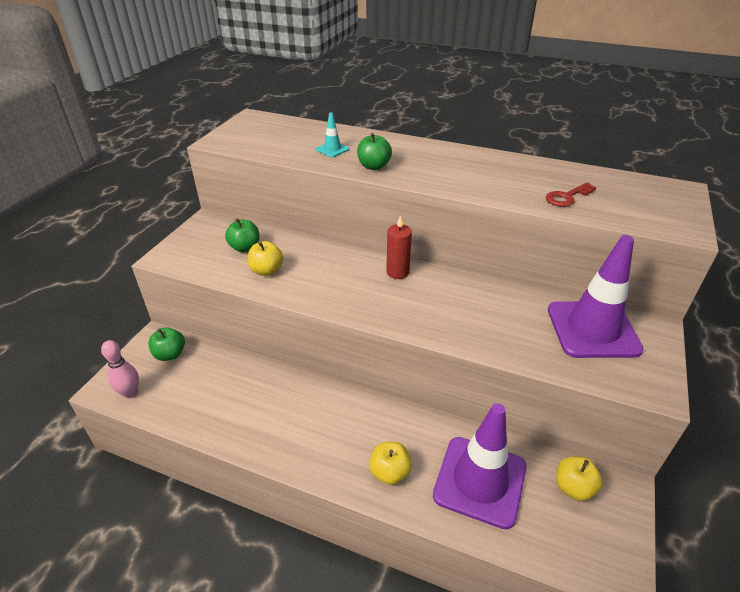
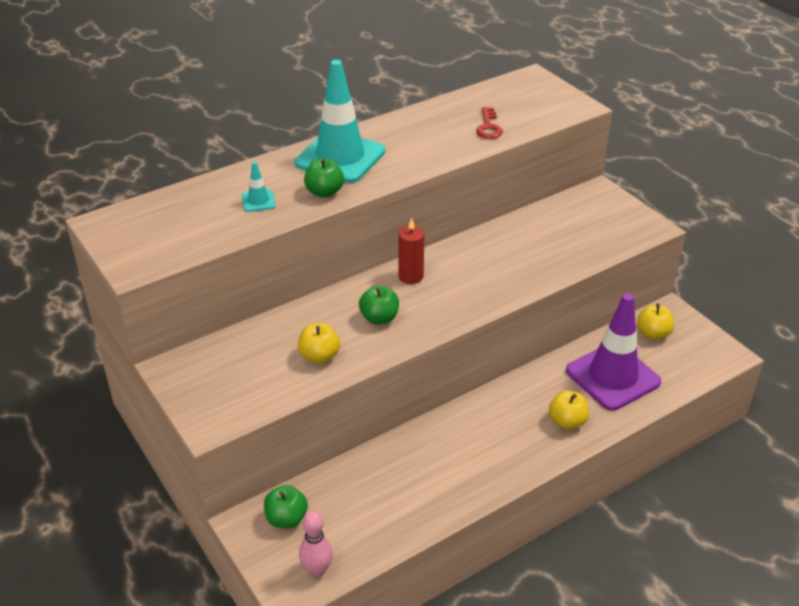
camera: 55 degrees left, 0 degrees up
(245, 247) = (261, 357): green apple -> green apple (379, 318)
(424, 156) = (340, 157): none -> turquoise traffic cone
(592, 329) = (576, 218): purple traffic cone -> none

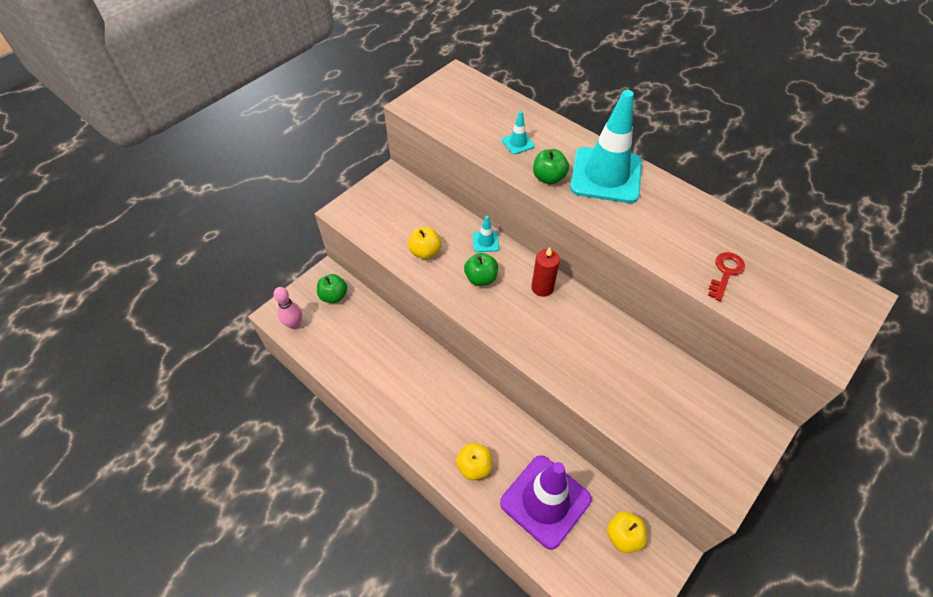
camera: 75 degrees right, 15 degrees up
(327, 304) = (485, 242): none -> turquoise traffic cone
(488, 127) = (725, 273): red key -> red key turned 135 degrees clockwise

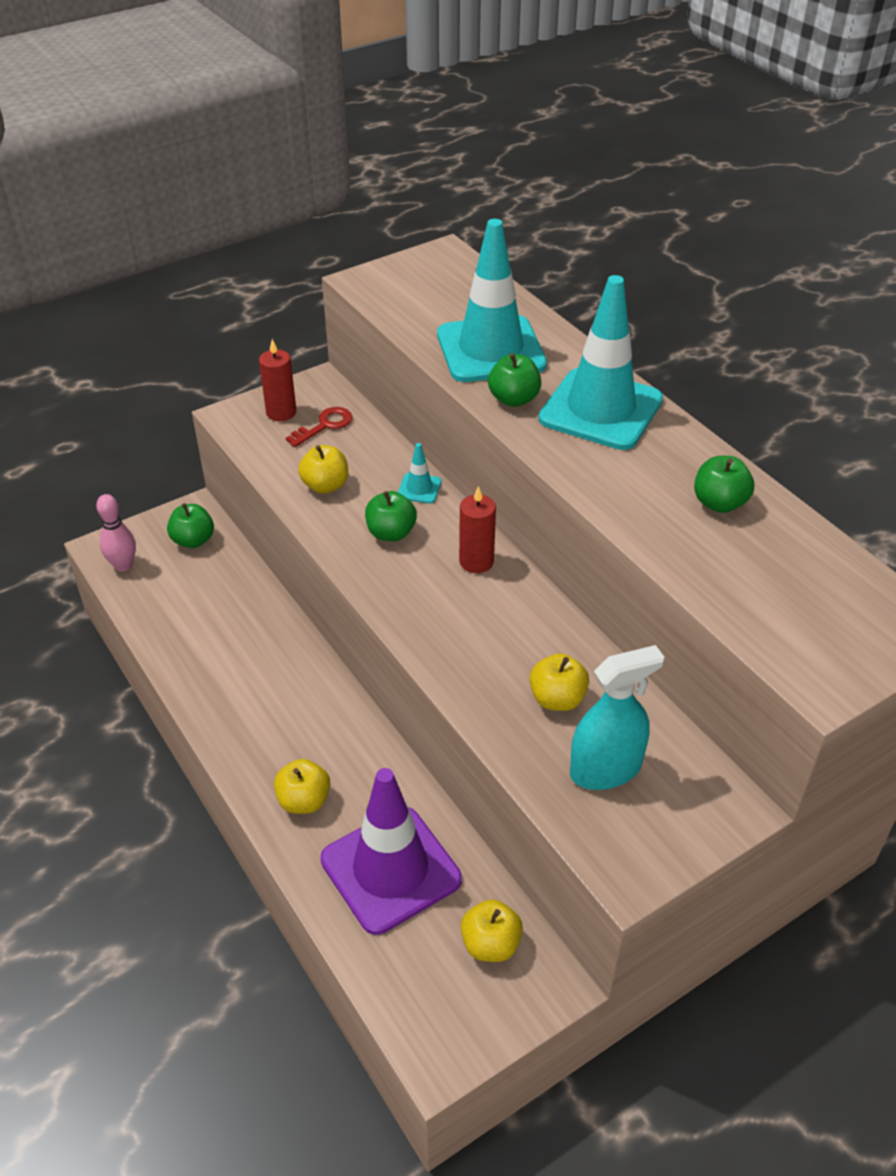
camera: 15 degrees right, 10 degrees down
(375, 203) = (281, 412): none -> red candle
(518, 143) = (490, 350): turquoise traffic cone -> turquoise traffic cone, size x2.44
(630, 376) = (557, 699): none -> yellow apple
(679, 420) = (605, 769): none -> turquoise spray bottle
(707, 230) = (719, 503): none -> green apple
(725, 273) = (718, 559): red key -> red key (324, 426)

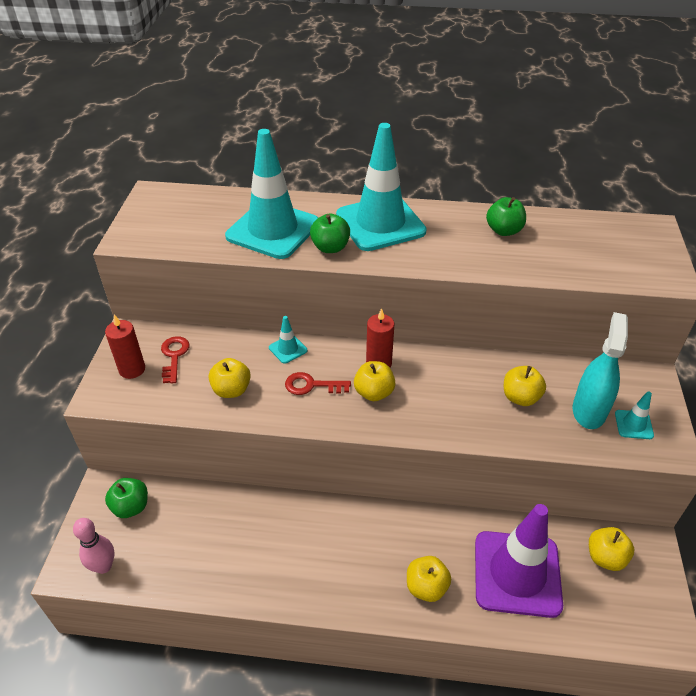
camera: 50 degrees left, 0 degrees up
(391, 533) = (312, 385): green apple -> red key
(431, 581) = (374, 392): none -> yellow apple
(629, 822) = (633, 424): none -> turquoise traffic cone

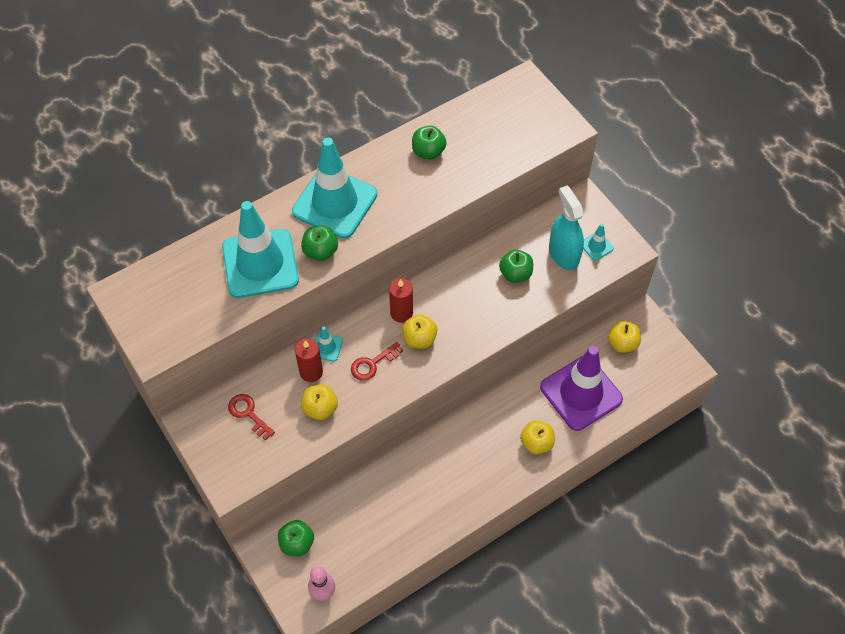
camera: 40 degrees left, 15 degrees up
(132, 369) = (228, 447): red candle -> red candle (311, 372)
(520, 397) = (515, 274): yellow apple -> green apple

